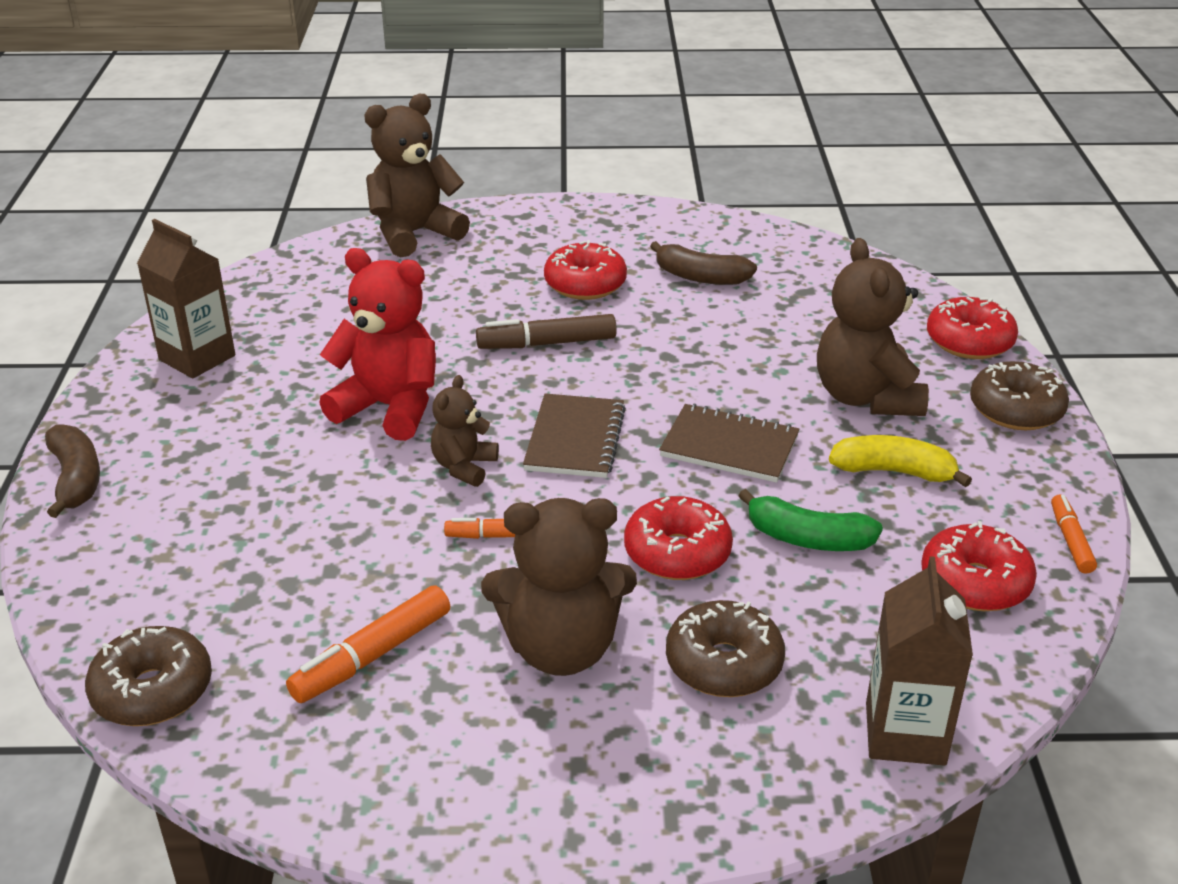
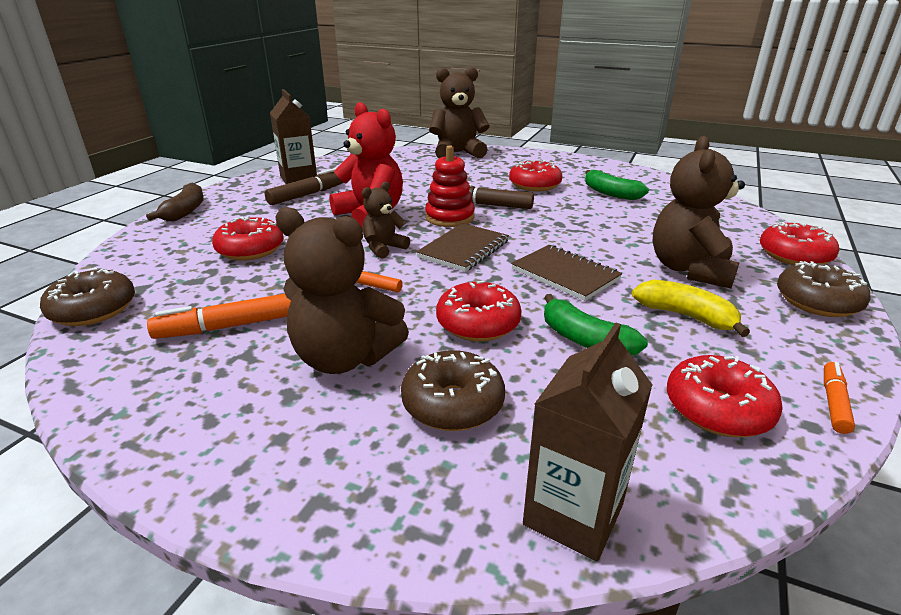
camera: 25 degrees right, 5 degrees down
(249, 391) = (307, 195): none -> brown marker
(271, 524) = (250, 249): none -> red donut
(510, 383) = (449, 217): none -> red stacking toy
(700, 277) = (610, 193): brown banana -> green banana

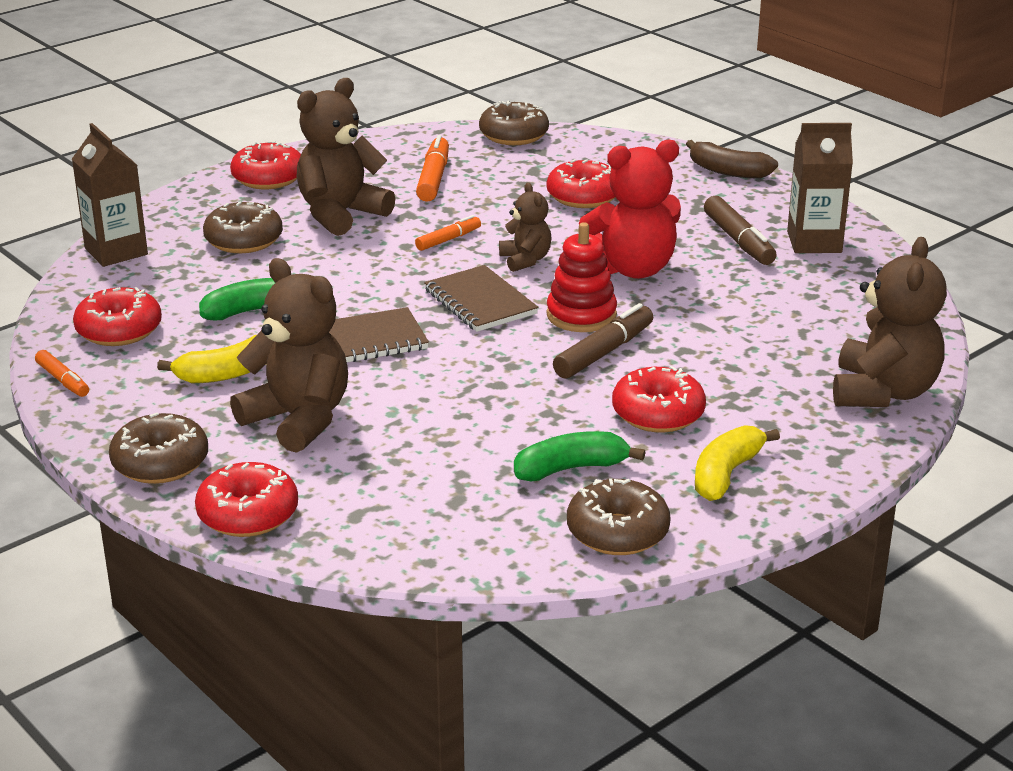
camera: 115 degrees right, 0 degrees up
(478, 323) = (328, 273): red donut -> red donut (268, 178)
(565, 168) = (726, 474): none -> yellow banana
(641, 178) = (617, 532): none -> brown donut

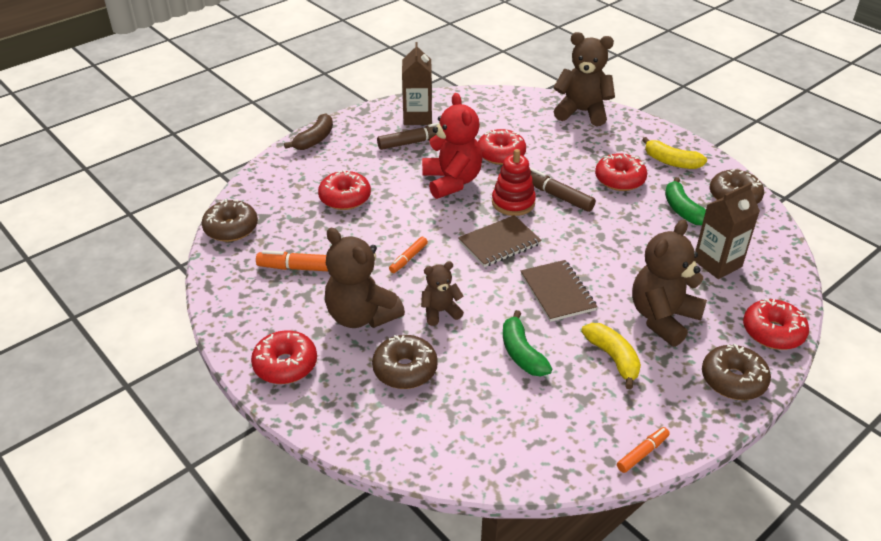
camera: 90 degrees left, 10 degrees up
(116, 251) = (423, 453): brown carton -> brown carton (717, 263)
(119, 330) = (561, 429): red donut -> red donut (501, 154)
(448, 240) = (408, 258): orange marker -> orange marker turned 105 degrees counterclockwise
(525, 260) = (440, 224): brown teddy bear -> brown teddy bear (440, 312)

